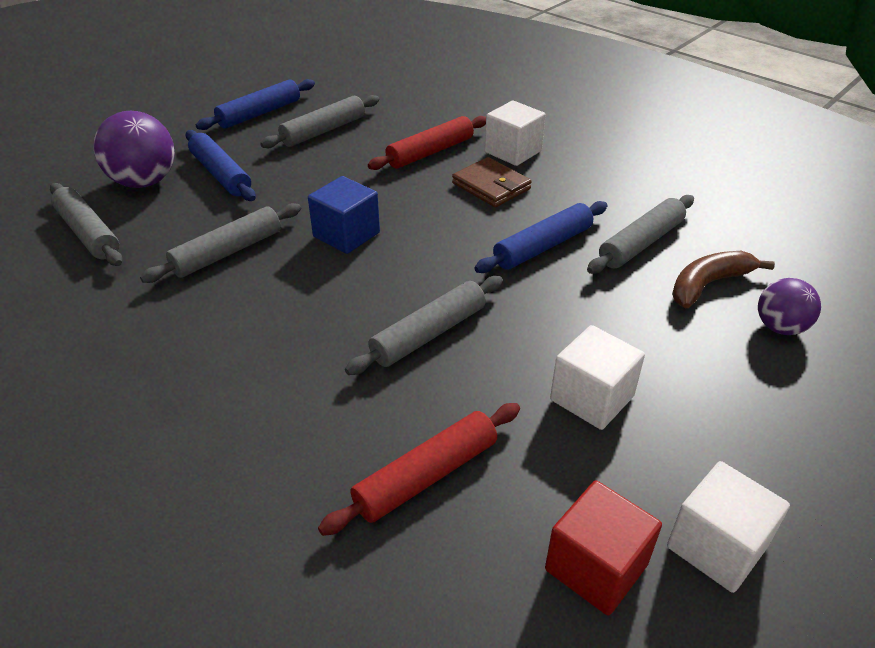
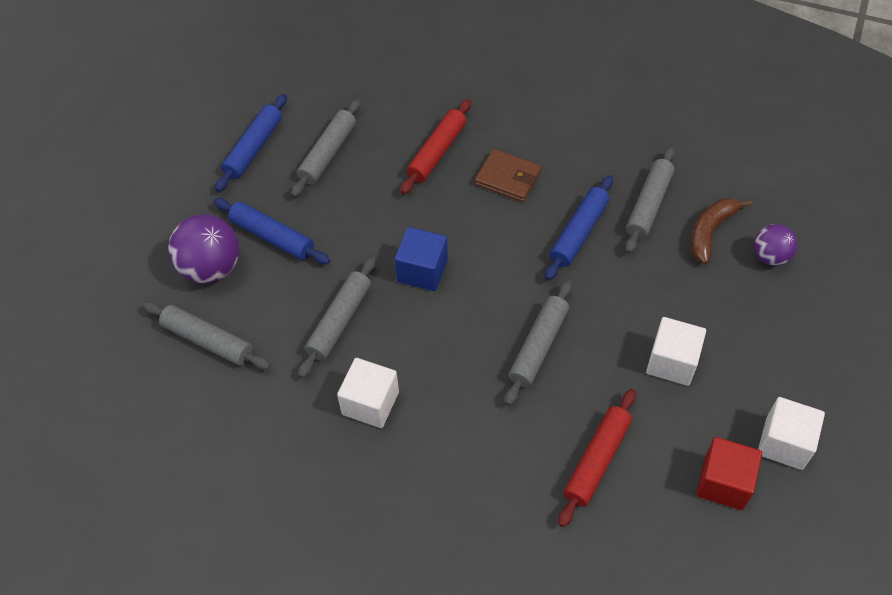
camera: 20 degrees left, 15 degrees up
(513, 152) = (505, 130): white cube -> white cube (370, 403)

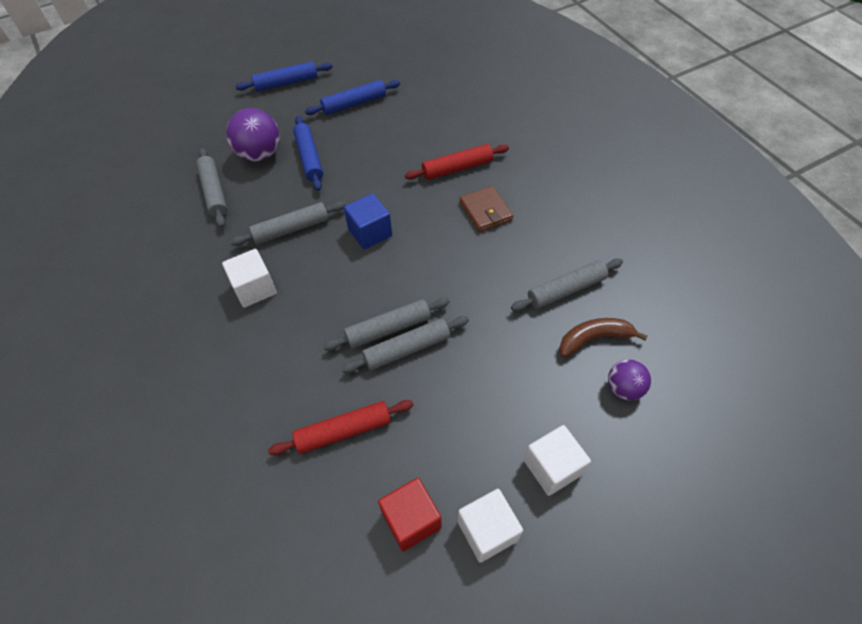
camera: 40 degrees right, 0 degrees up
(328, 153) = (391, 130): grey rolling pin -> grey rolling pin (407, 349)
(578, 233) = (495, 275): blue rolling pin -> blue rolling pin (286, 83)
(672, 362) = (466, 407): white cube -> white cube (552, 467)

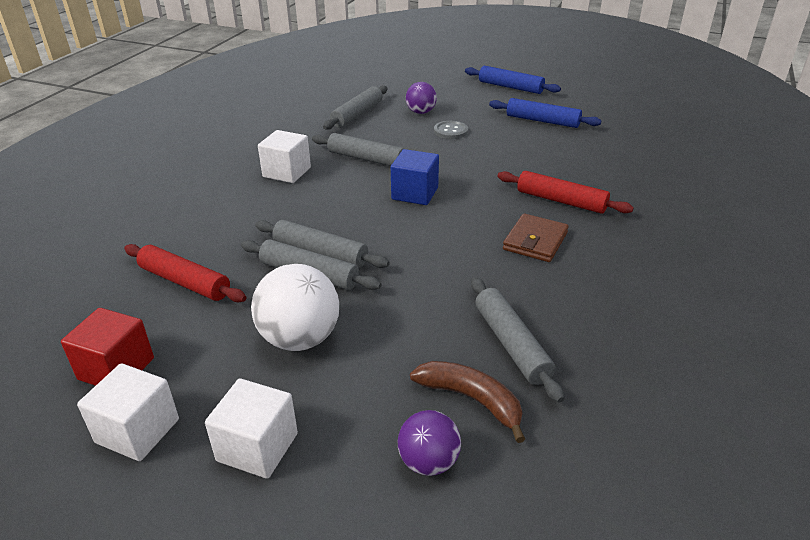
camera: 50 degrees right, 20 degrees down
(259, 154) = (421, 112): purple ball -> purple ball, size x0.61
(309, 158) = (450, 131): blue rolling pin -> grey button
(472, 392) = (300, 339): none -> white ball
(566, 290) = (511, 344): grey rolling pin -> grey rolling pin turned 45 degrees clockwise

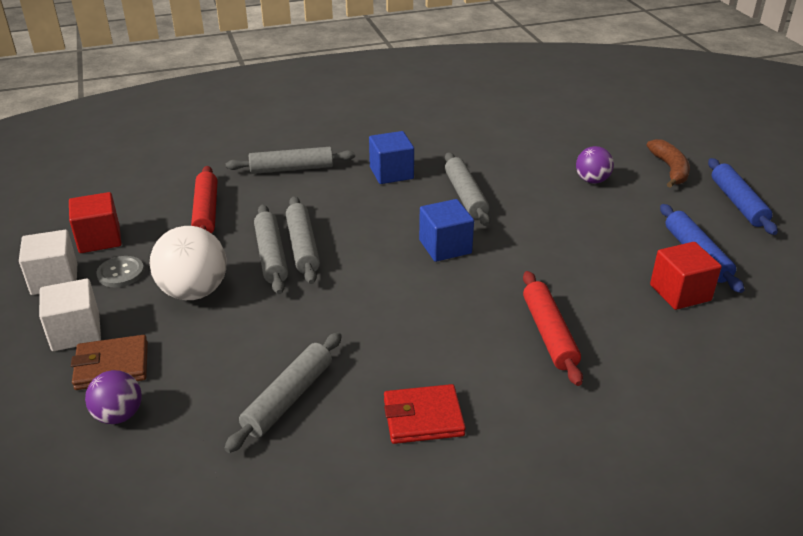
camera: 50 degrees right, 0 degrees up
(287, 172) = (391, 173): white cube -> blue cube
(357, 114) = (533, 153): grey rolling pin -> grey rolling pin (292, 169)
(450, 131) = (582, 213): grey button -> grey button (121, 273)
(471, 400) = (201, 406): brown banana -> brown banana (670, 169)
(535, 241) = (456, 347): brown wallet -> brown wallet (112, 366)
(571, 142) = (680, 292): none -> red cube
(597, 289) = (423, 417): none -> red wallet

